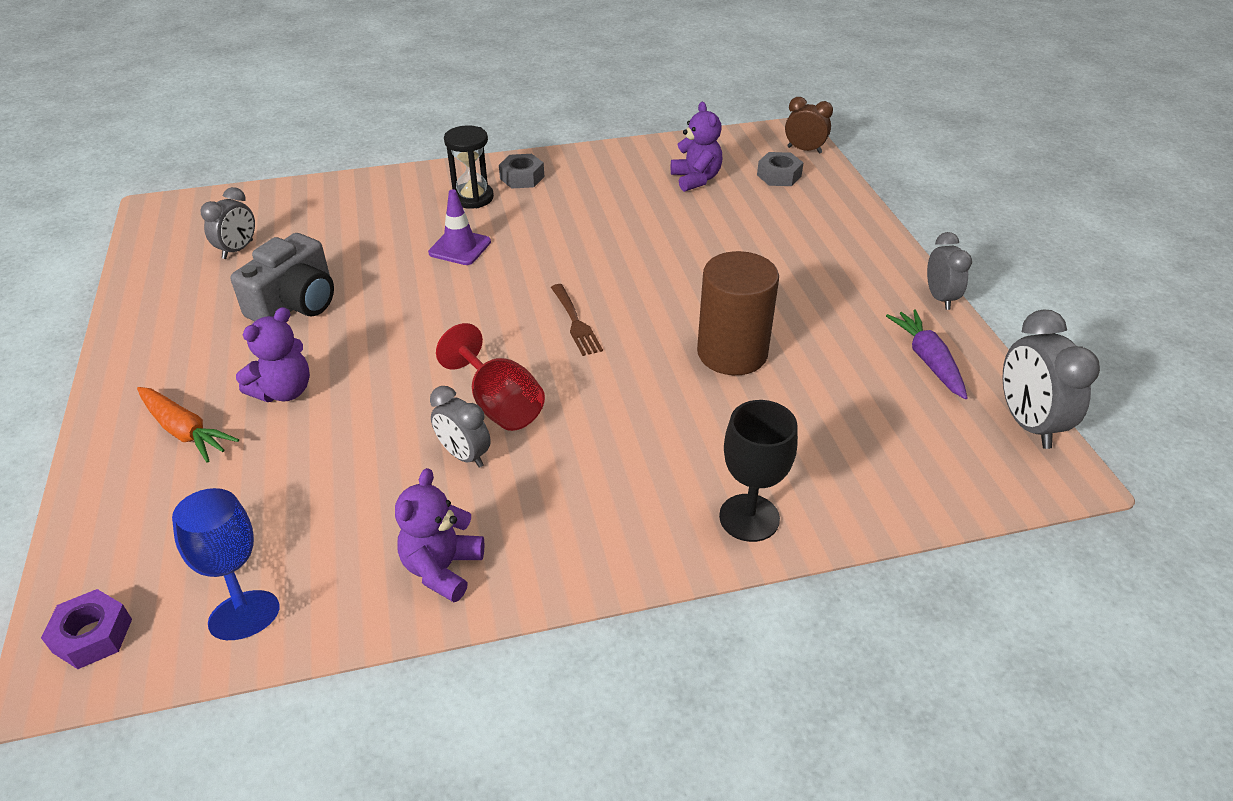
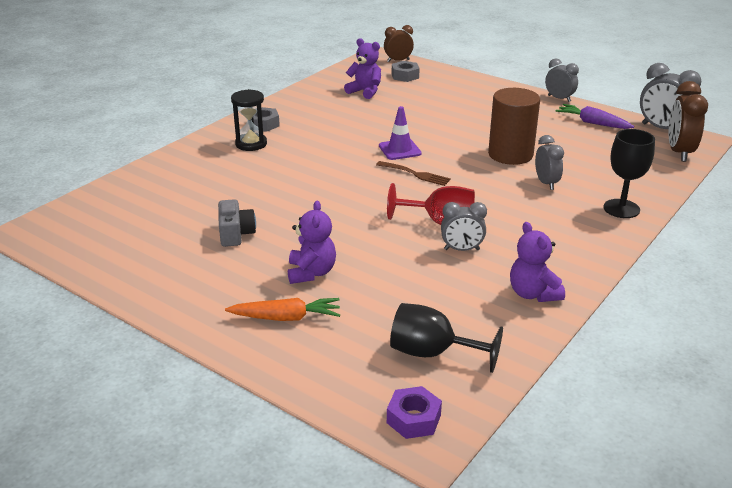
camera: 40 degrees left, 10 degrees down
(229, 569) = (432, 353): blue goblet -> black goblet
(238, 249) = (139, 226): grey clock -> grey clock (546, 183)
(295, 303) = (236, 234): grey camera -> grey camera, size x0.66
(460, 247) = (288, 169): purple traffic cone -> purple traffic cone (399, 150)
(990, 477) = (679, 152): none -> brown clock

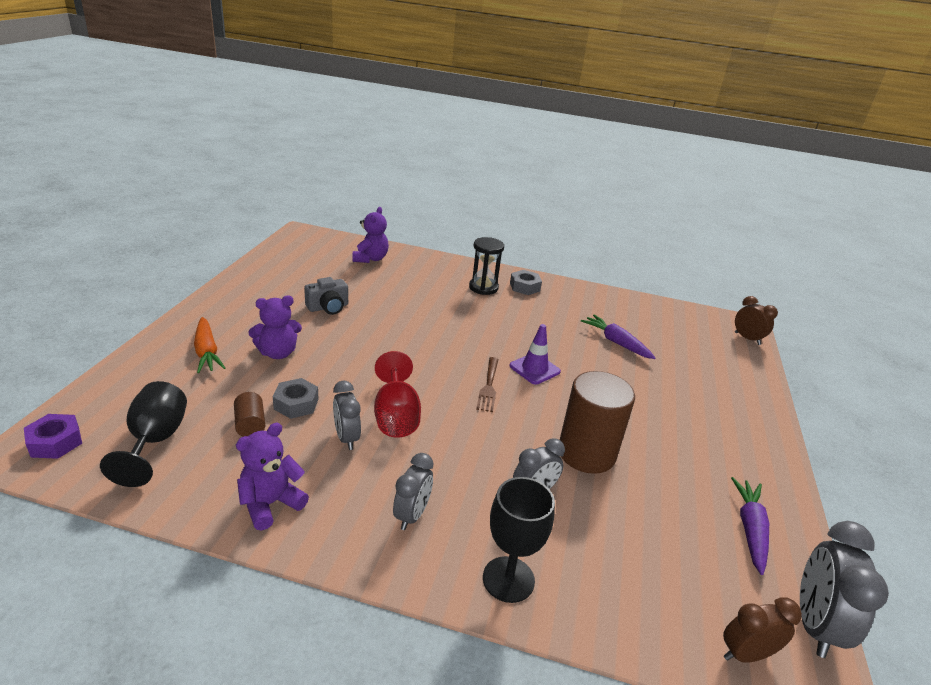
camera: 65 degrees right, 0 degrees up
(365, 91) = (646, 329): purple teddy bear -> purple teddy bear (370, 259)
(378, 108) = (616, 342): none -> purple carrot
(405, 76) = (713, 348): grey nut -> grey nut (296, 404)
(426, 297) = (250, 425): none -> brown cylinder
(559, 98) = (794, 486): grey clock -> grey clock (412, 515)
(679, 152) = (745, 654): brown clock -> brown clock, size x0.65

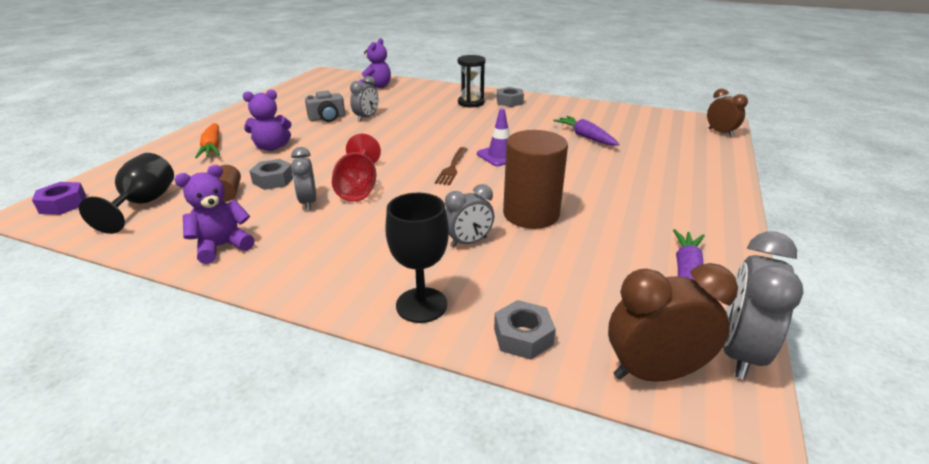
camera: 10 degrees right, 0 degrees up
(412, 515) = (346, 256): grey clock -> grey clock (366, 118)
(617, 616) = (523, 336): none -> grey nut
(745, 654) = (654, 373): brown clock -> brown clock, size x1.54

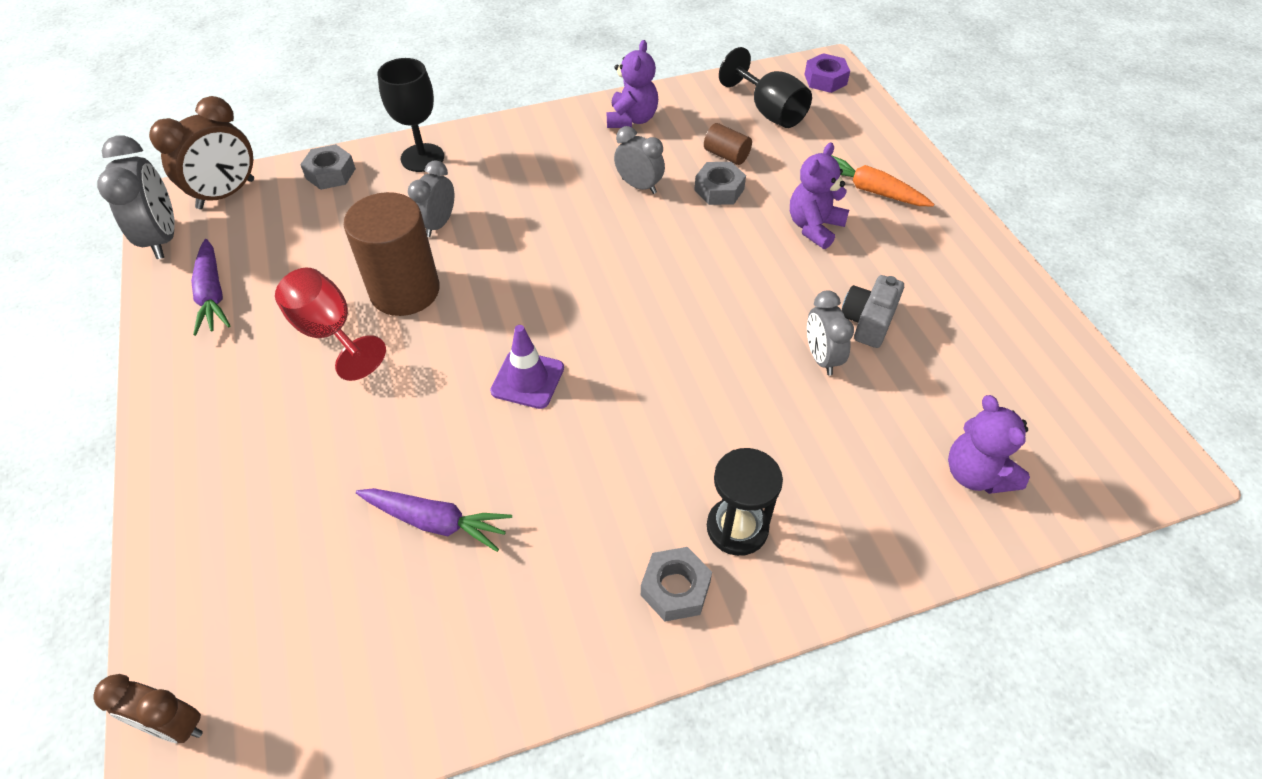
camera: 140 degrees right, 20 degrees up
(358, 188) = (621, 227): red goblet -> red goblet (330, 333)
(452, 168) = (562, 316): brown fork -> none

